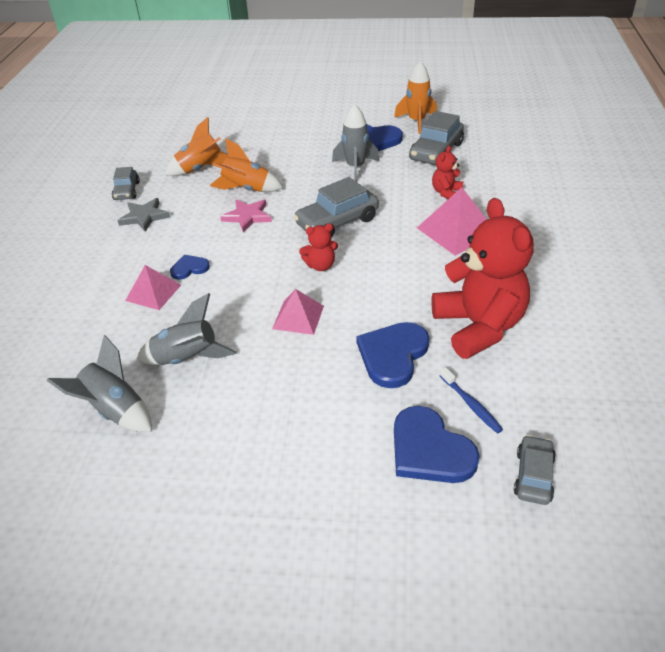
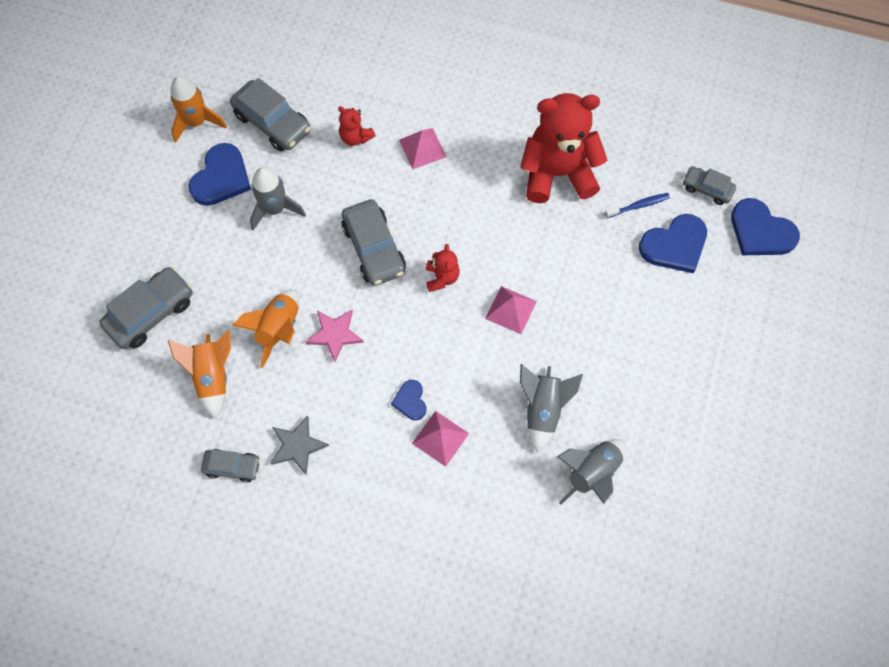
camera: 80 degrees left, 25 degrees up
(248, 136) = (151, 313): none -> grey car
(393, 355) = (575, 245): blue heart -> blue heart (760, 231)
(456, 230) = (422, 148): pink pyramid -> pink pyramid, size x0.65

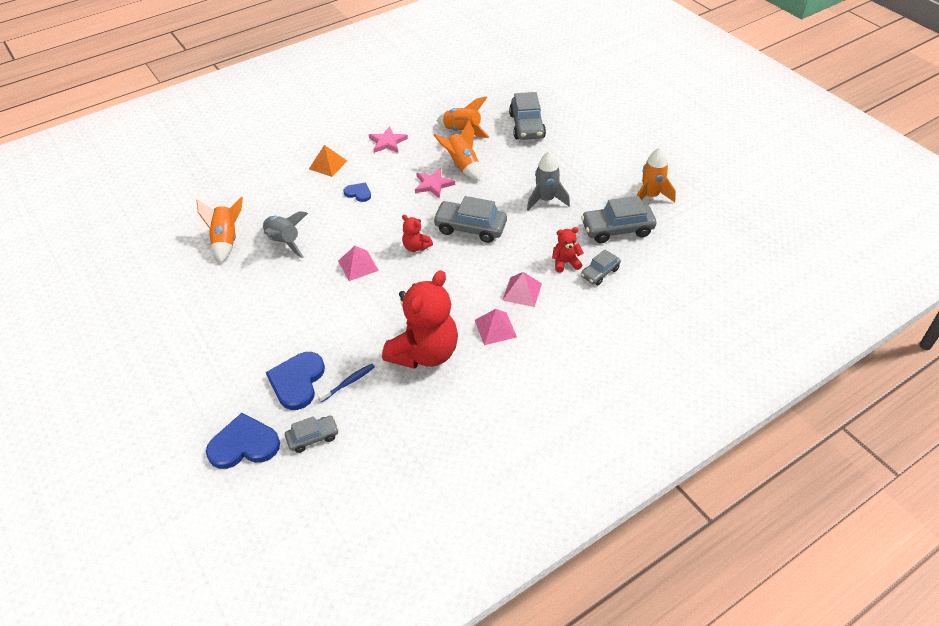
camera: 130 degrees right, 20 degrees down
(221, 177) = (594, 188): blue heart -> none
(232, 466) = (405, 117): grey car -> grey car (600, 273)
(297, 446) = (387, 142): grey star -> pink star
(391, 479) = (328, 165): none -> orange pyramid
(440, 438) = (324, 193): pink pyramid -> pink pyramid (495, 328)
(592, 473) = (226, 240): grey rocket -> orange rocket
(638, 206) = (348, 382): blue toothbrush -> blue toothbrush turned 150 degrees counterclockwise

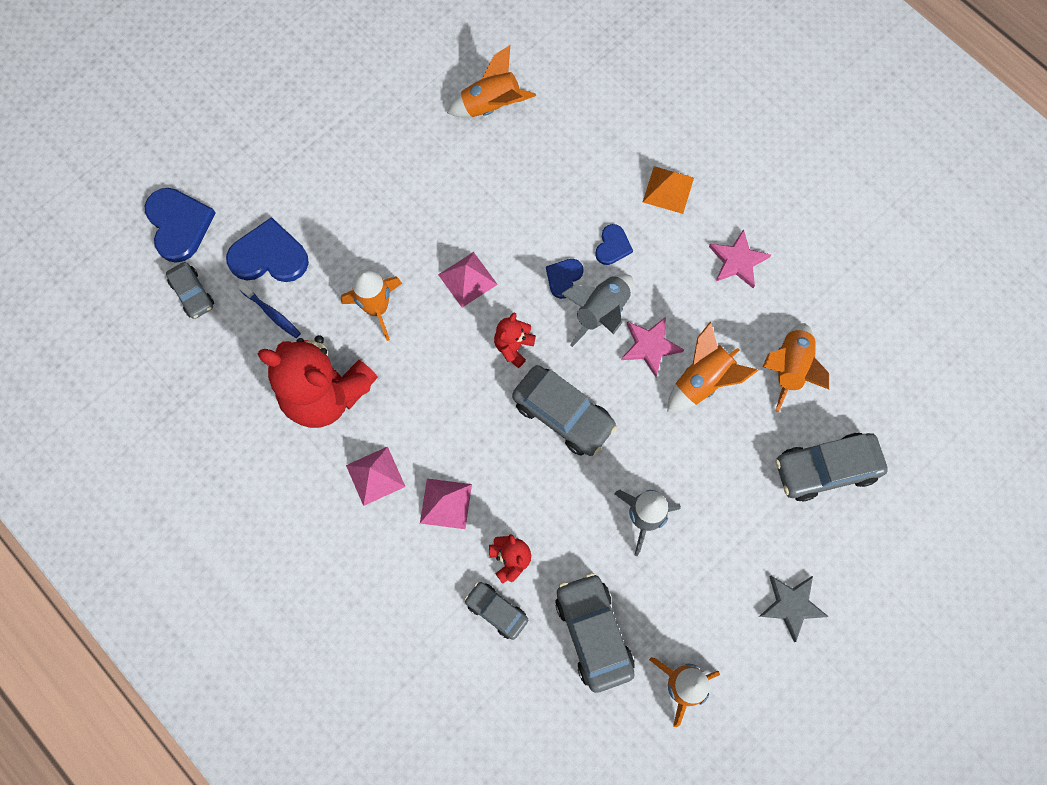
camera: 80 degrees right, 25 degrees up
(284, 242) = (498, 176): grey rocket -> grey rocket (601, 312)
(364, 317) = (377, 308): none -> orange rocket
(373, 218) = (563, 278): none -> blue heart
(470, 228) = (563, 414): grey car -> grey car turned 120 degrees clockwise
(605, 148) = (791, 605): none -> grey star

